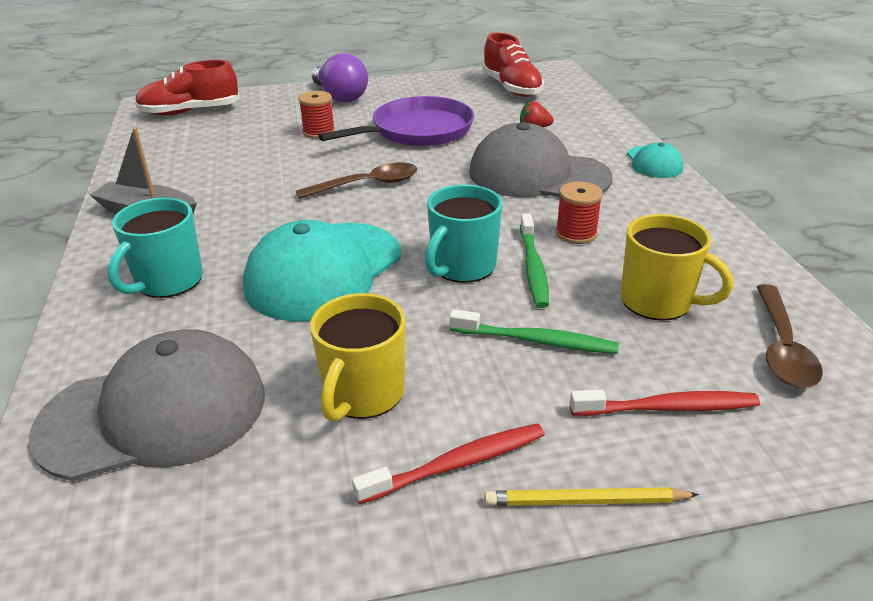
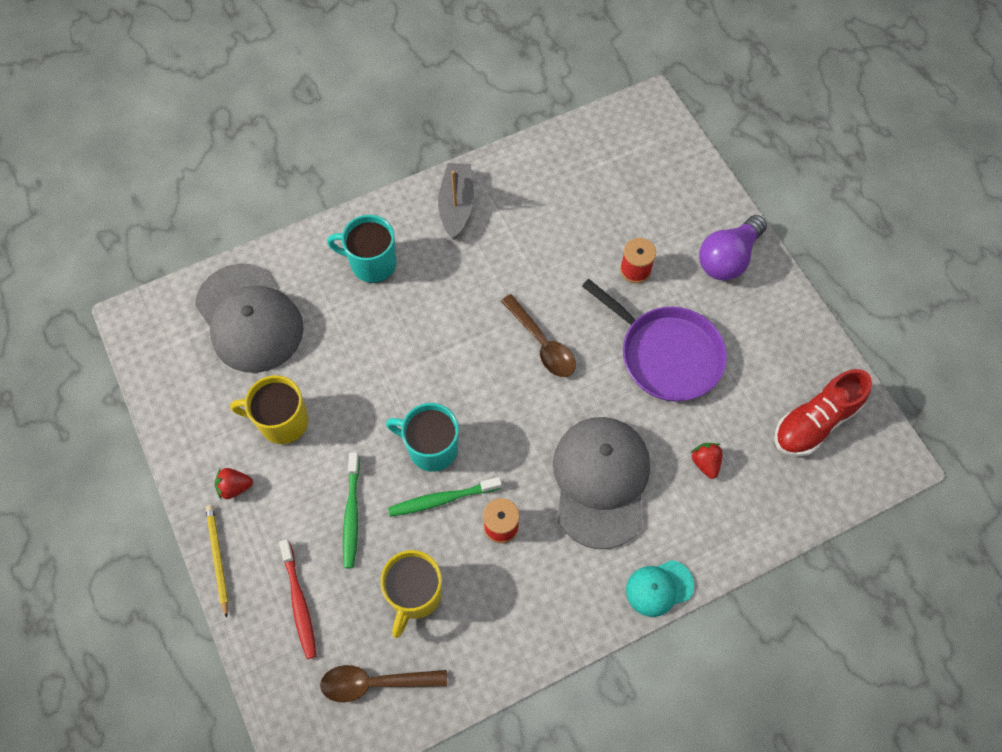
camera: 75 degrees right, 30 degrees up
(190, 112) = (646, 145): red shoe -> none
(324, 271) = (405, 355): turquoise cap -> none
(457, 464) = (235, 487): red toothbrush -> red strawberry

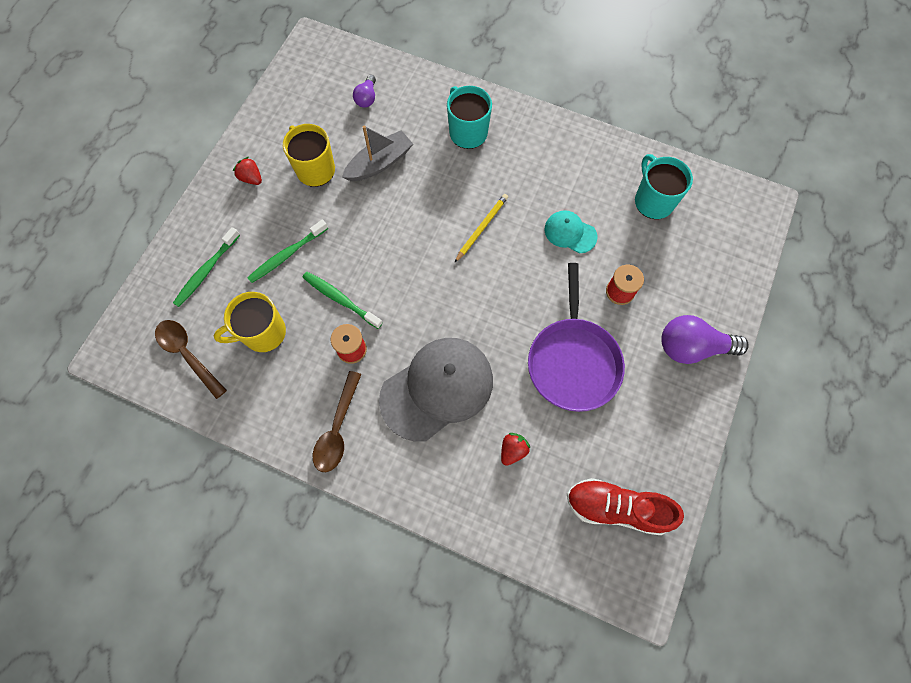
camera: 50 degrees right, 5 degrees up
(218, 559) = (199, 205): yellow pencil -> yellow pencil (481, 228)
(249, 319) = (367, 98): grey cap -> purple light bulb
(299, 602) = (206, 271): red toothbrush -> green toothbrush
(431, 448) = (370, 265): turquoise mug -> turquoise mug (653, 201)
(456, 205) = (557, 146): grey boat -> grey boat (379, 163)
(542, 343) = (505, 274): brown spoon -> brown spoon (337, 428)
(659, 588) = (391, 487): turquoise cap -> turquoise cap (570, 233)

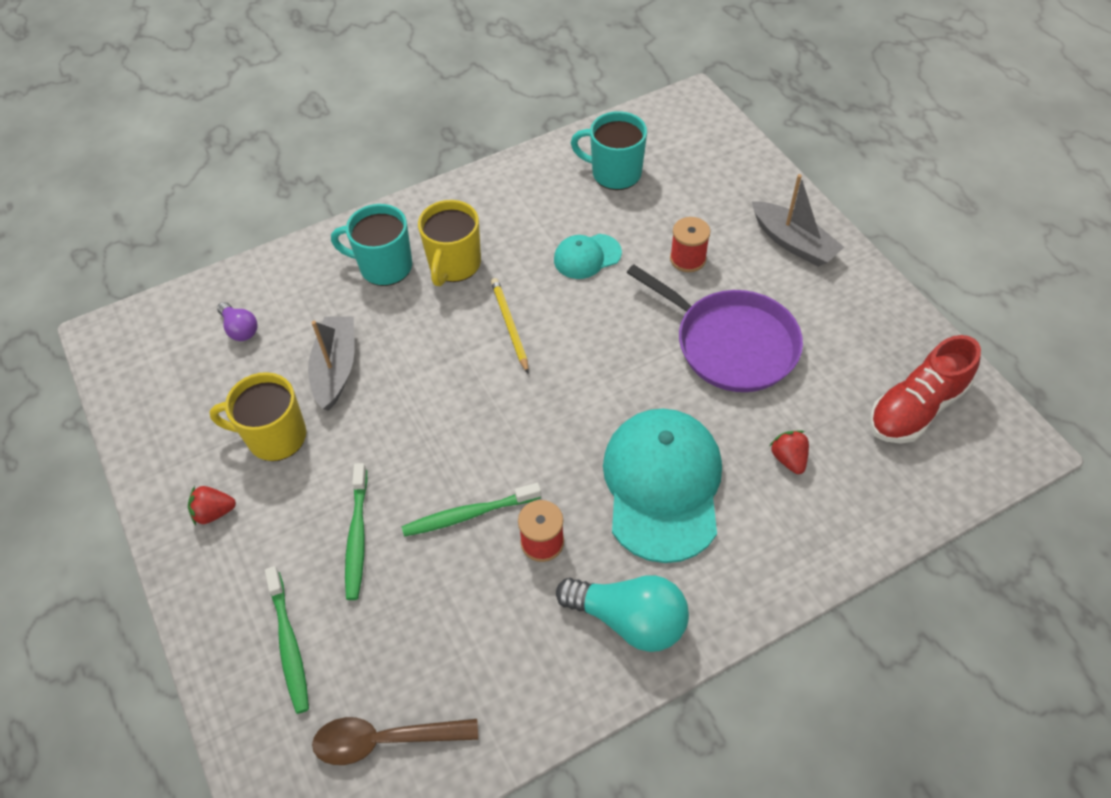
camera: 50 degrees left, 15 degrees down
(263, 333) = (435, 628): yellow mug -> yellow mug (454, 265)
(337, 428) = (629, 619): brown spoon -> turquoise light bulb
(437, 389) = (663, 485): grey cap -> turquoise cap
(692, 347) = (793, 242): purple light bulb -> grey boat

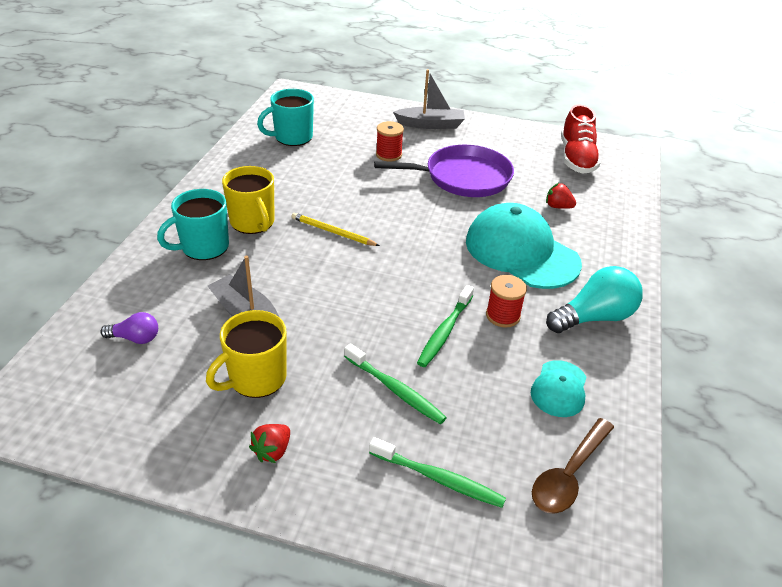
camera: 50 degrees left, 15 degrees down
(587, 256) = (331, 179): turquoise cap -> turquoise cap (559, 389)

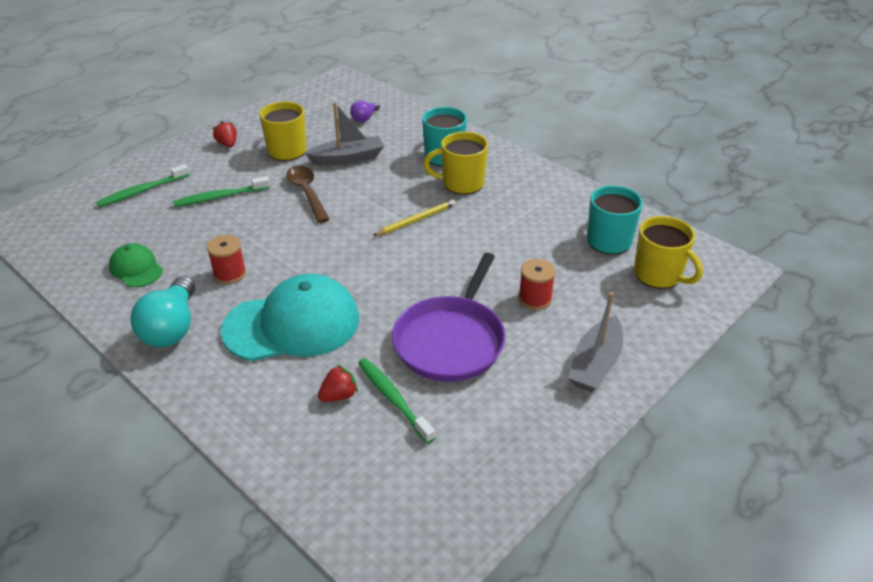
camera: 120 degrees right, 0 degrees up
(321, 115) = (659, 275): none -> yellow mug
(445, 331) = (246, 237): green toothbrush -> green toothbrush (393, 399)
(559, 389) = (136, 268): turquoise cap -> green cap
(569, 474) = (80, 240): brown spoon -> brown spoon (307, 193)
(576, 158) = (427, 483): red shoe -> none

